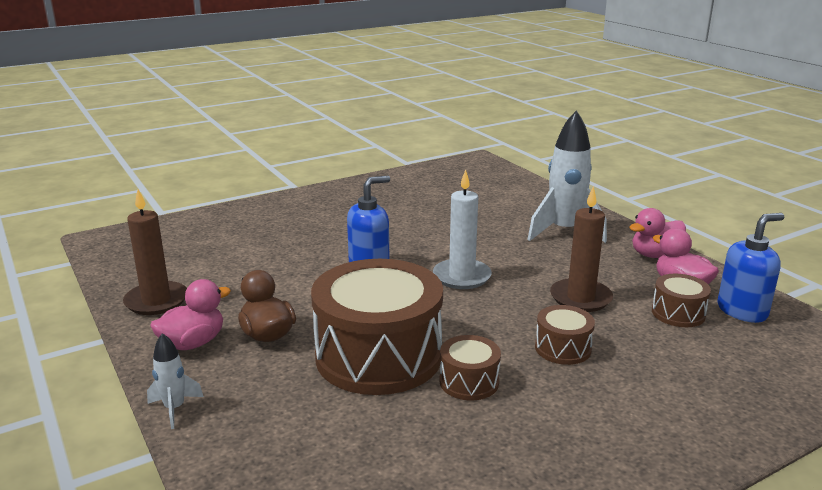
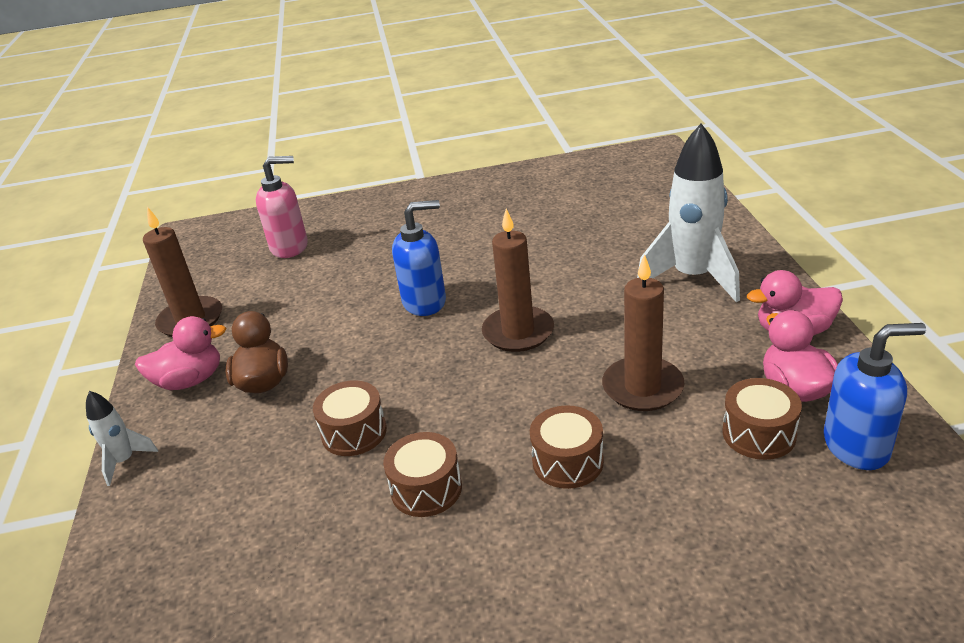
camera: 25 degrees right, 10 degrees up
(214, 241) = (290, 247): none -> pink soap dispenser
(378, 356) = (354, 432): brown drum -> brown drum, size x0.45
(462, 277) = (518, 332): white candle -> brown candle

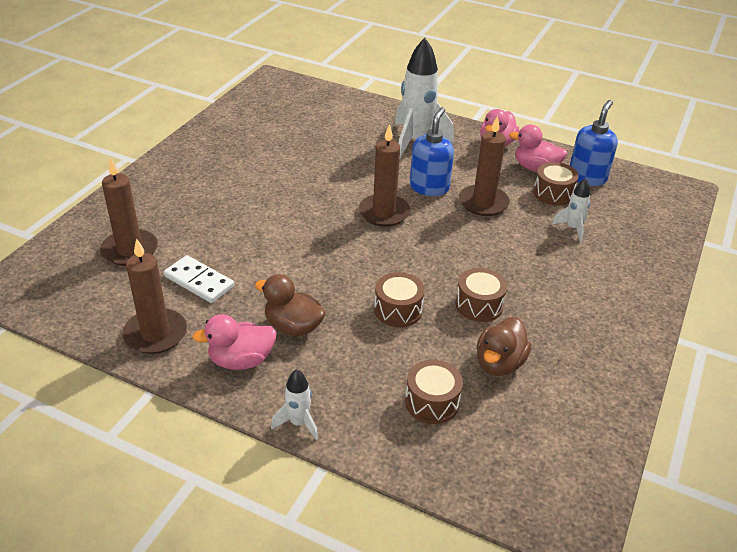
camera: 60 degrees left, 5 degrees up
(190, 380) = (241, 360): pink duck -> pink duck turned 120 degrees counterclockwise
(281, 299) = (199, 281): none -> white domino
(290, 247) = (130, 250): pink soap dispenser -> brown candle
(329, 562) = (499, 363): none -> brown duck
(425, 302) = (302, 228): blue soap dispenser -> blue soap dispenser (429, 187)
(568, 461) = (511, 252): brown drum -> brown drum (432, 402)
(700, 492) = (572, 228): none -> white rocket

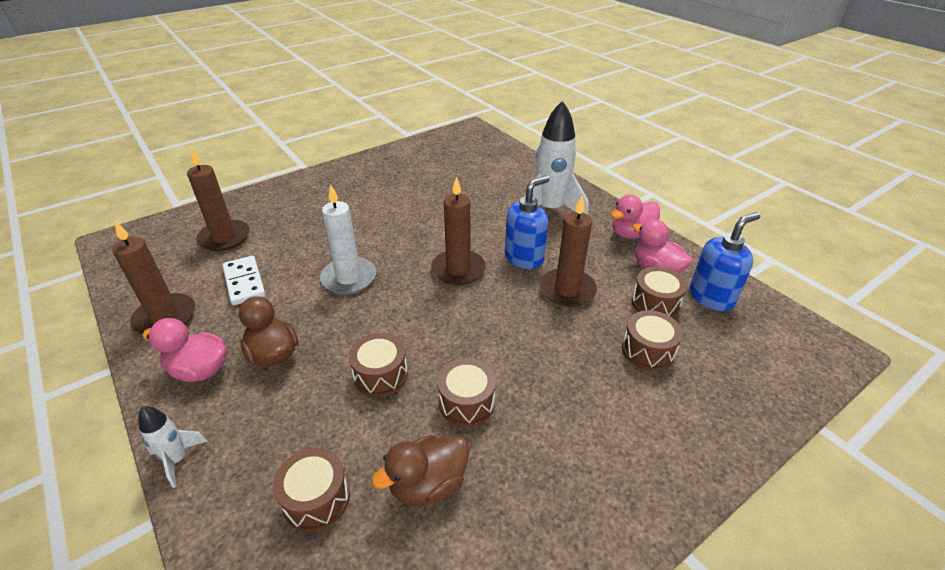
camera: 30 degrees right, 0 degrees up
(295, 248) = (349, 278): none -> white candle
(572, 228) = (647, 350): white rocket -> brown drum

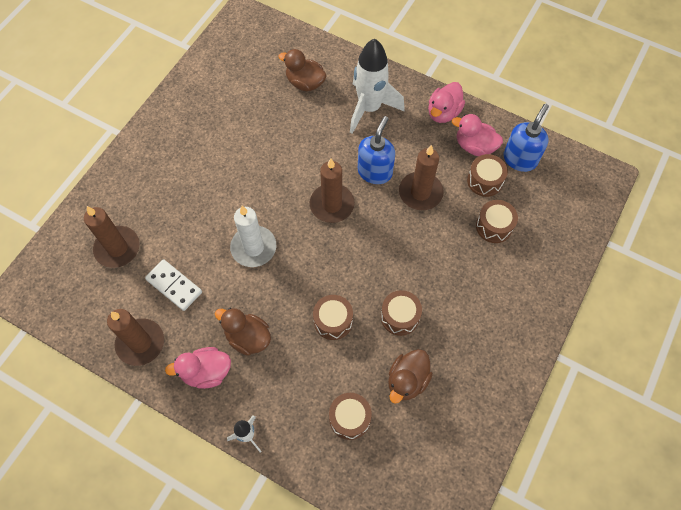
camera: 25 degrees left, 25 degrees up
(496, 178) = (305, 83): none -> brown duck

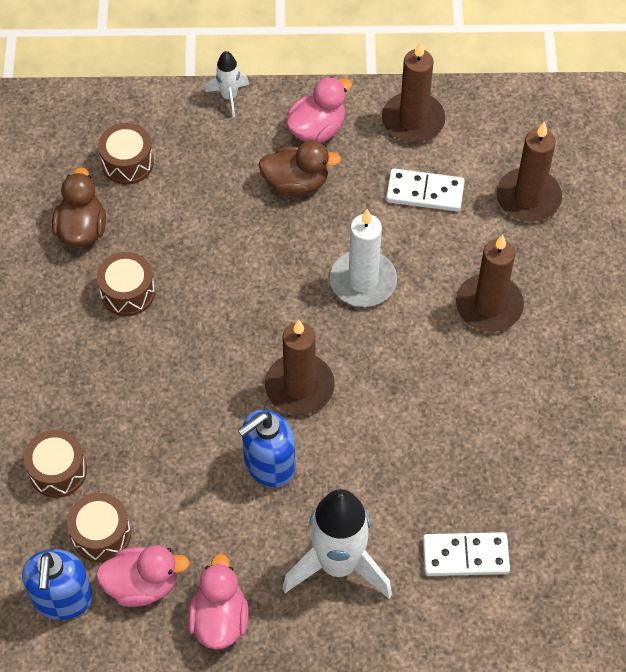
camera: 150 degrees right, 5 degrees down
(305, 83) = (465, 555): brown duck -> white domino
(333, 321) = (207, 248): brown drum -> none
(375, 172) = (269, 464): blue soap dispenser -> blue soap dispenser turned 60 degrees clockwise
(420, 192) = (186, 467): brown candle -> brown candle (489, 305)

